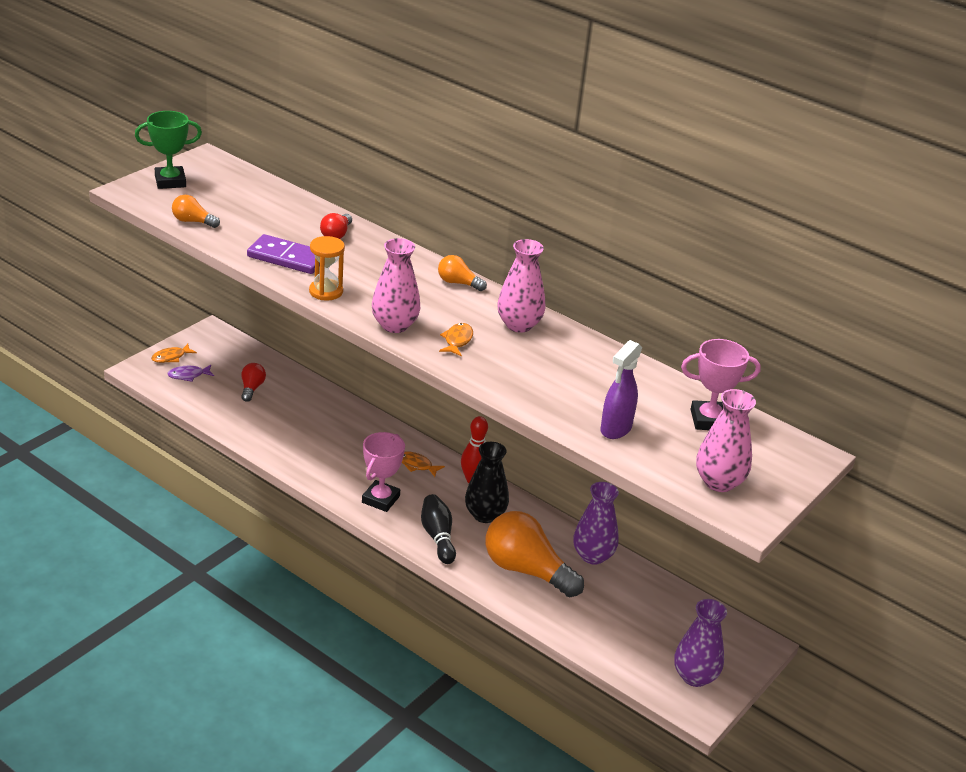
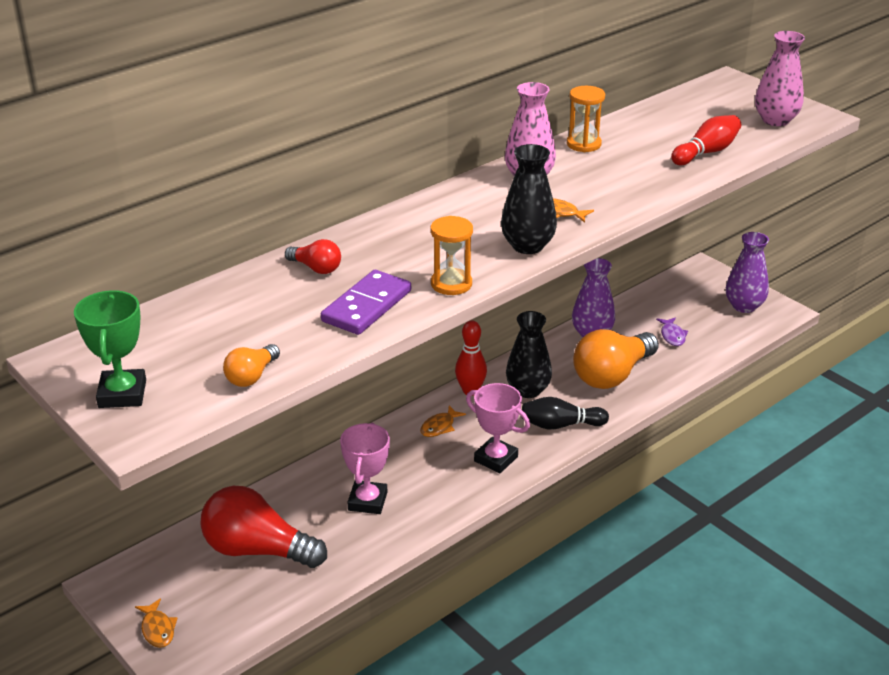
camera: 75 degrees left, 0 degrees up
(188, 375) = (209, 611): purple fish -> purple fish (672, 336)
(252, 388) = (257, 550): red light bulb -> red light bulb, size x2.14
(394, 325) = (527, 246): pink vase -> black vase
(458, 283) = (442, 201): orange light bulb -> none
(600, 355) = (583, 144): none -> orange hourglass
(615, 429) = (706, 152): purple spray bottle -> red bowling pin
(709, 420) = (686, 111): pink trophy -> pink trophy (367, 501)

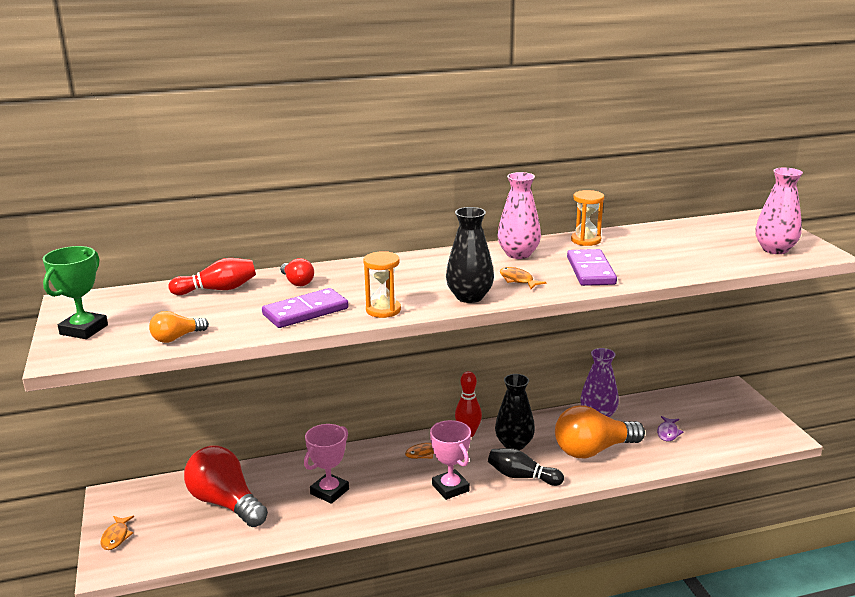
camera: 25 degrees right, 10 degrees down
(622, 184) = (591, 271): none -> purple domino
(706, 152) = (688, 261): red bowling pin -> red bowling pin (218, 289)
(744, 306) = (750, 424): purple vase -> none

